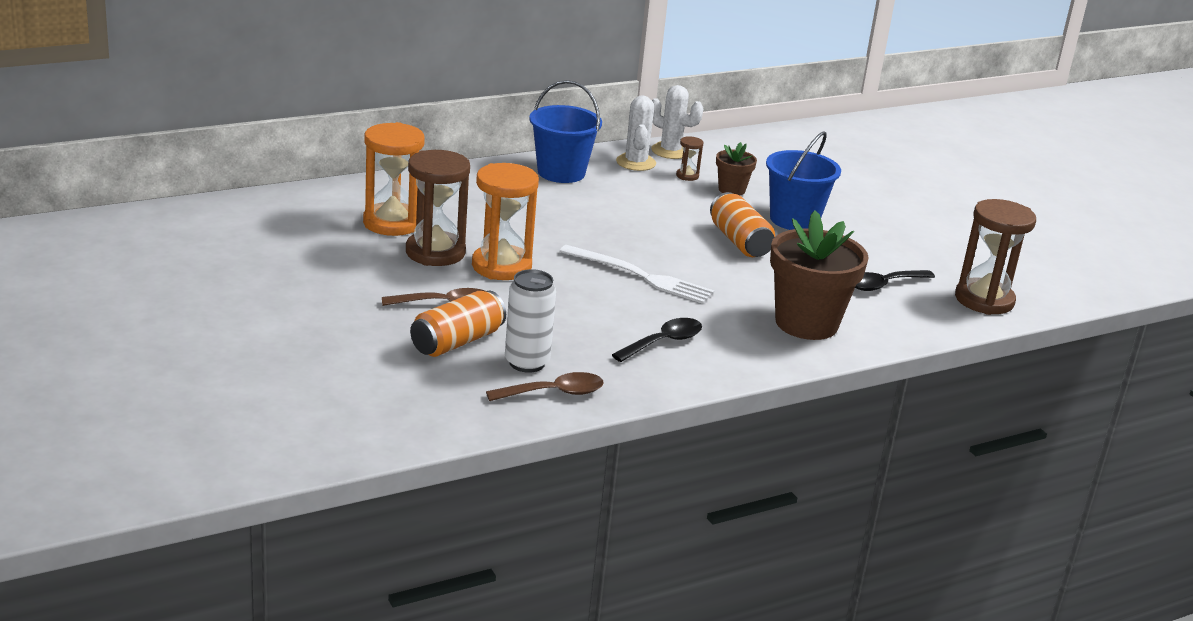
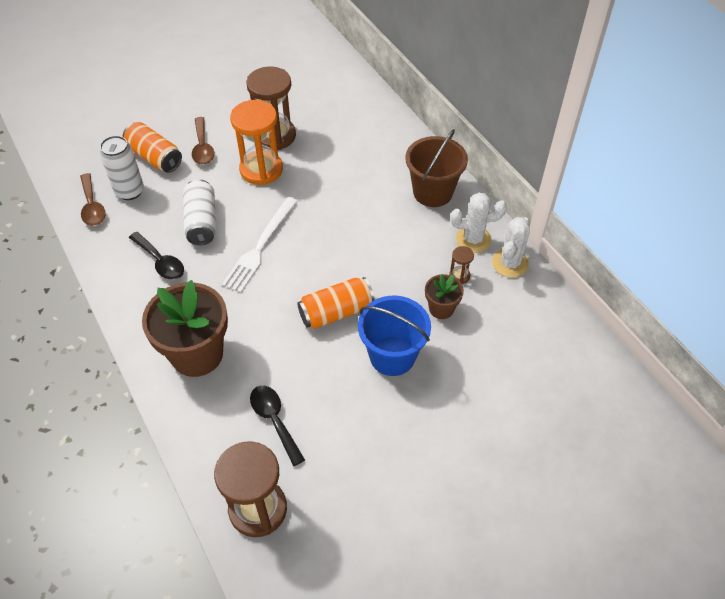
camera: 90 degrees right, 25 degrees up
(392, 223) = (314, 111): orange hourglass -> none
(561, 172) = (432, 192): blue bucket -> brown bucket
(593, 311) = (202, 221): none -> white can

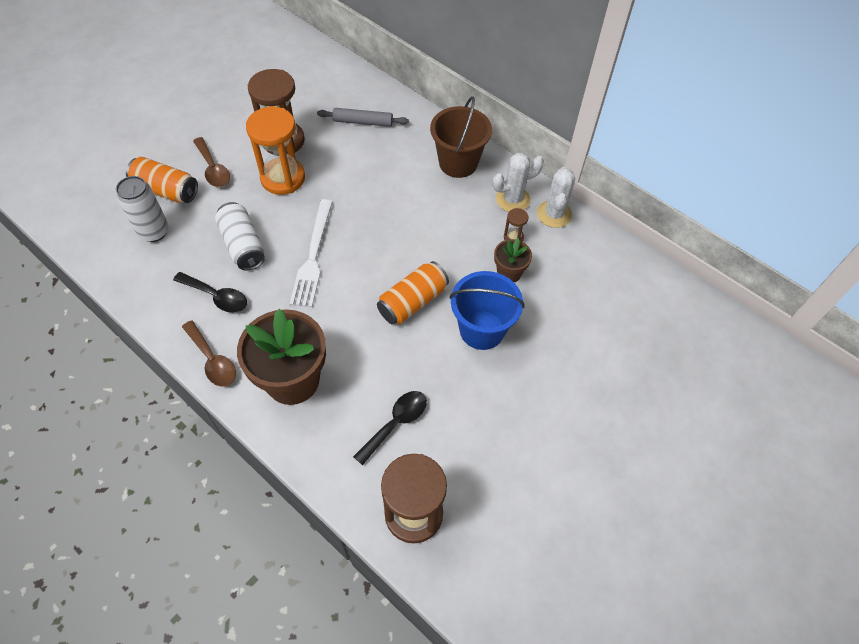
camera: 20 degrees left, 5 degrees up
(92, 206) = (119, 257): brown spoon -> brown spoon (212, 360)
(275, 420) = (396, 423): black spoon -> black spoon turned 90 degrees clockwise
(356, 134) = (363, 122): none -> grey rolling pin

